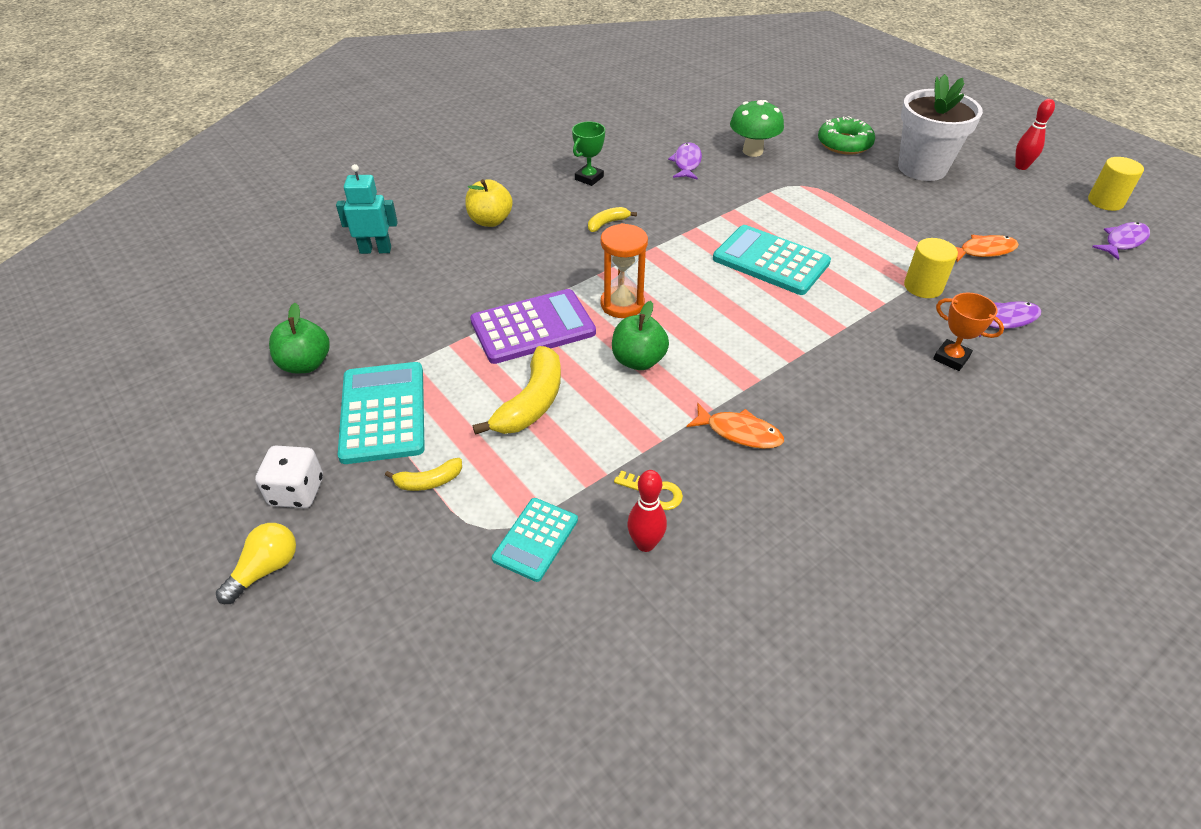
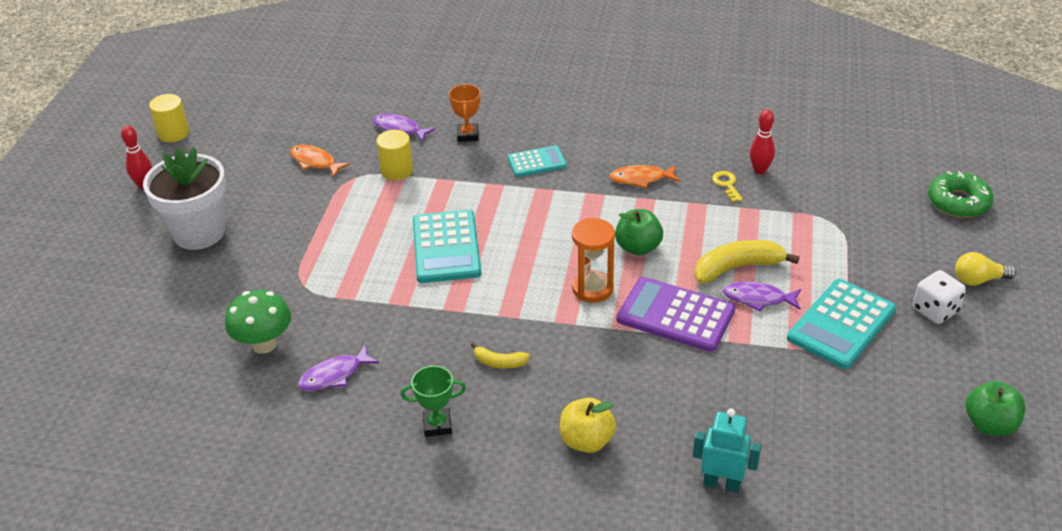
camera: 130 degrees left, 5 degrees down
(305, 364) = (871, 400): green apple -> green apple (989, 424)
(375, 250) = (722, 483): turquoise robot -> turquoise robot turned 150 degrees clockwise
(429, 481) = (847, 265): yellow banana -> none
(535, 539) = (814, 204): turquoise calculator -> turquoise calculator (537, 162)
(739, 432) = (641, 179): orange fish -> orange fish turned 75 degrees counterclockwise
(844, 144) = (189, 294): green donut -> green donut (958, 202)
(1123, 241) = (234, 113): purple fish -> purple fish (758, 299)

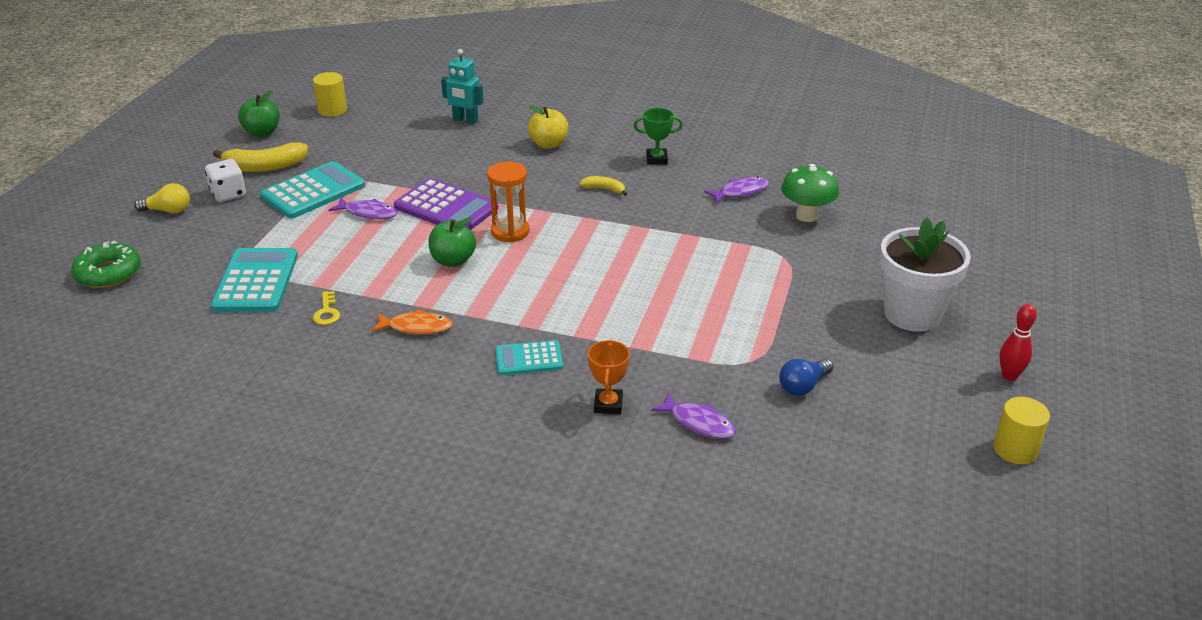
camera: 175 degrees left, 5 degrees down
(315, 162) = (803, 386): orange fish -> blue light bulb
(397, 170) = (699, 364): yellow cylinder -> yellow cylinder (332, 110)
(446, 247) = (644, 277): turquoise calculator -> turquoise calculator (256, 281)
(737, 268) = (370, 236): yellow banana -> yellow banana (265, 167)
(760, 170) = (279, 324): red bowling pin -> none

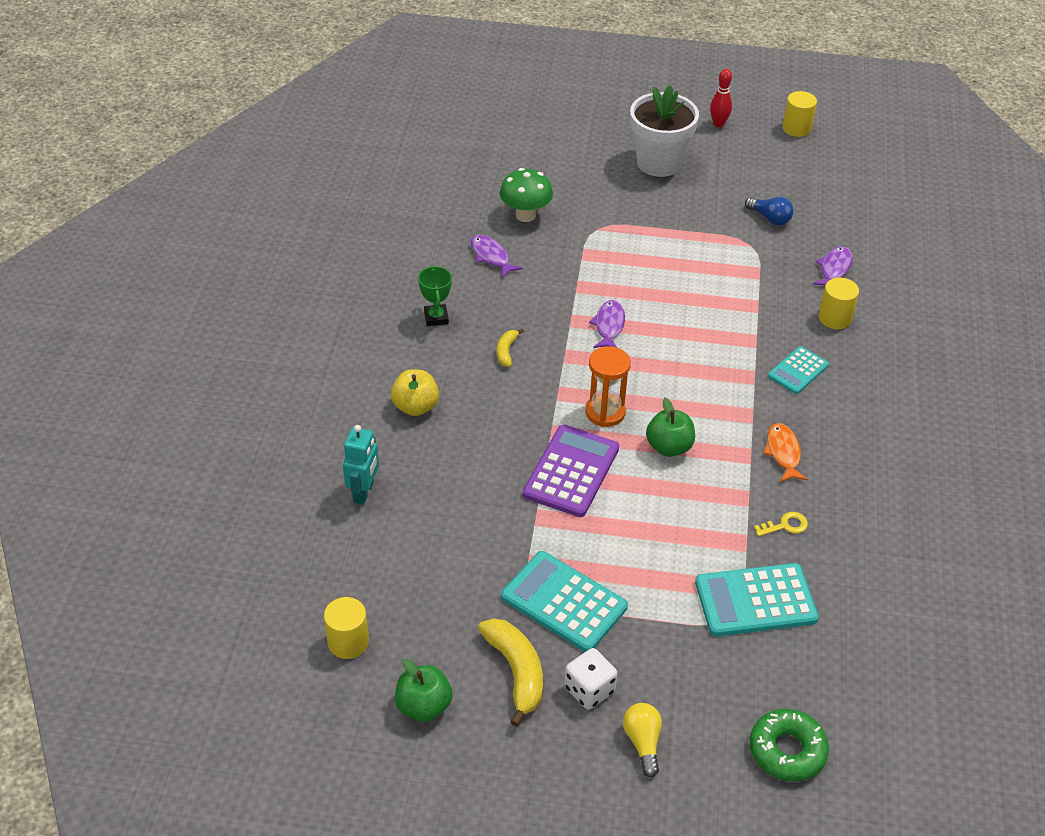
camera: 100 degrees left, 10 degrees up
(368, 213) = (598, 537): purple fish -> purple fish (609, 326)
(529, 359) = (798, 371): turquoise calculator -> turquoise calculator turned 60 degrees clockwise
(608, 404) = (835, 318): orange trophy -> yellow cylinder

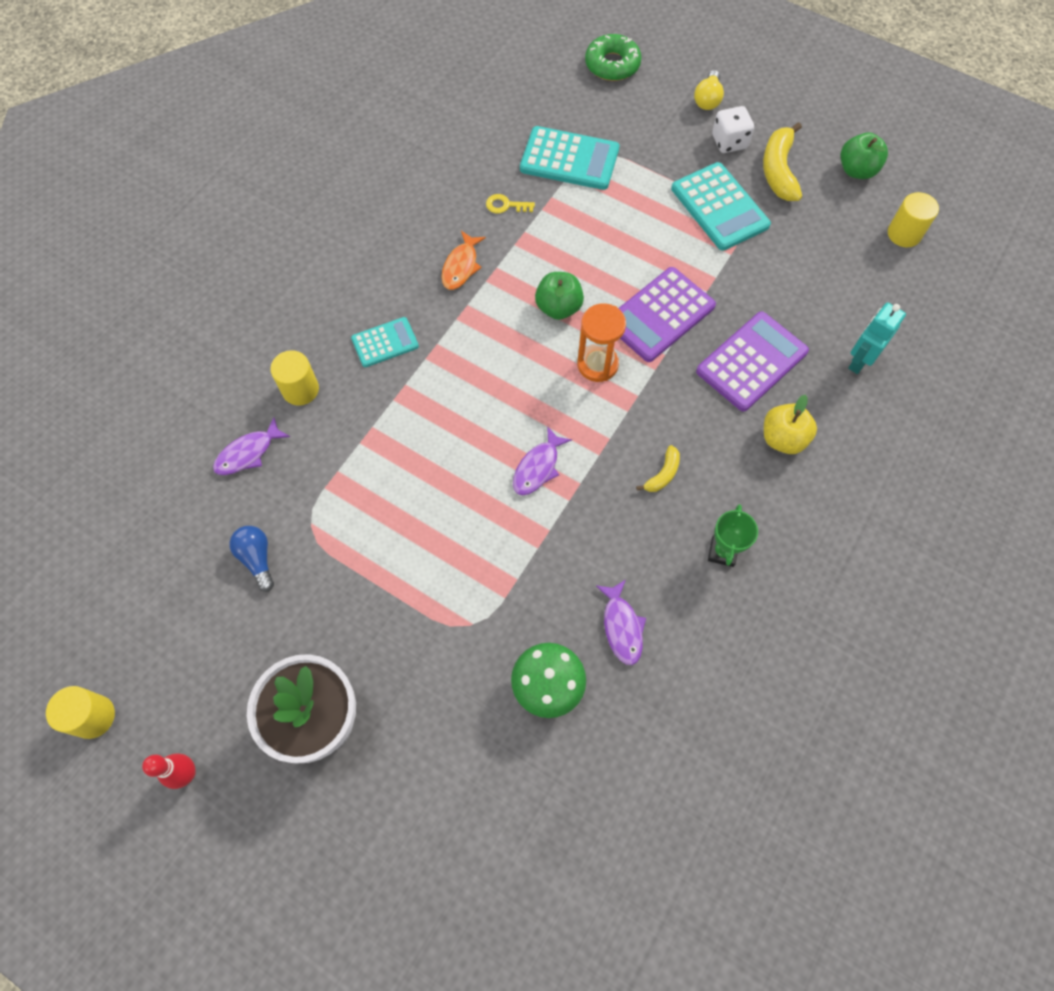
camera: 155 degrees left, 20 degrees up
(466, 458) = (752, 362): none -> purple calculator

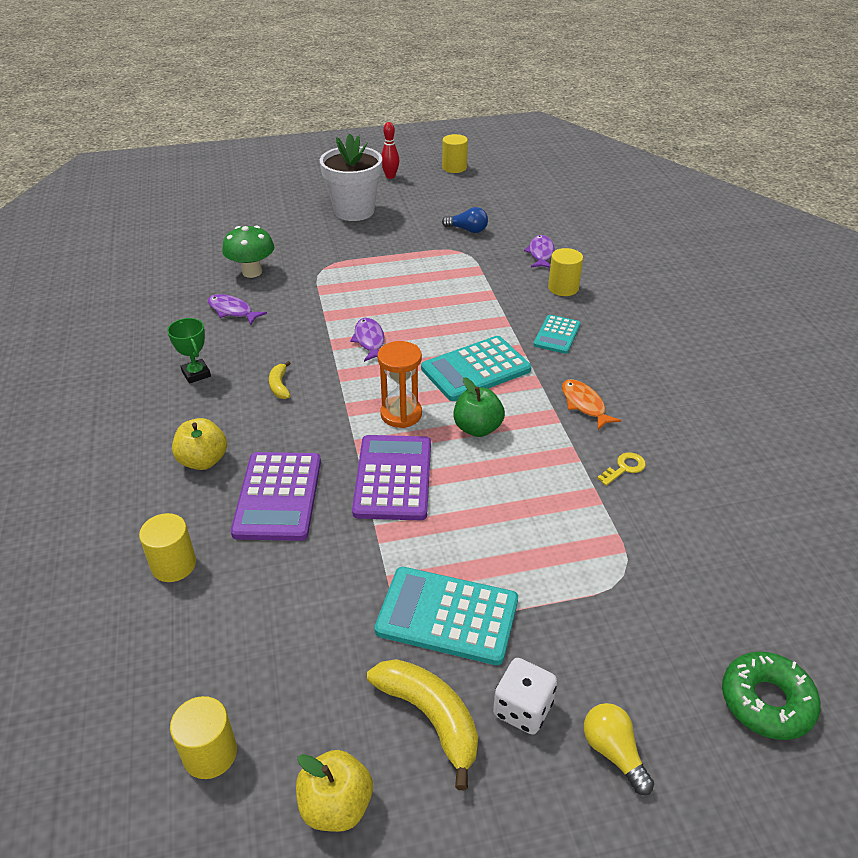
camera: 135 degrees right, 25 degrees down
(569, 159) = (639, 549): turquoise calculator -> turquoise calculator (475, 369)
(856, 170) = (336, 805): green apple -> yellow apple
(859, 361) = (173, 565): turquoise robot -> yellow cylinder

